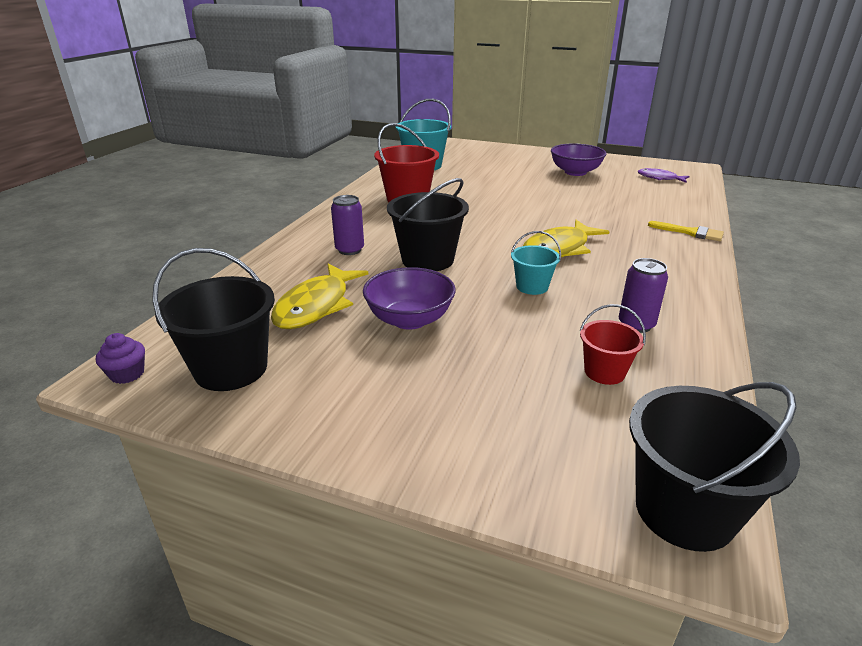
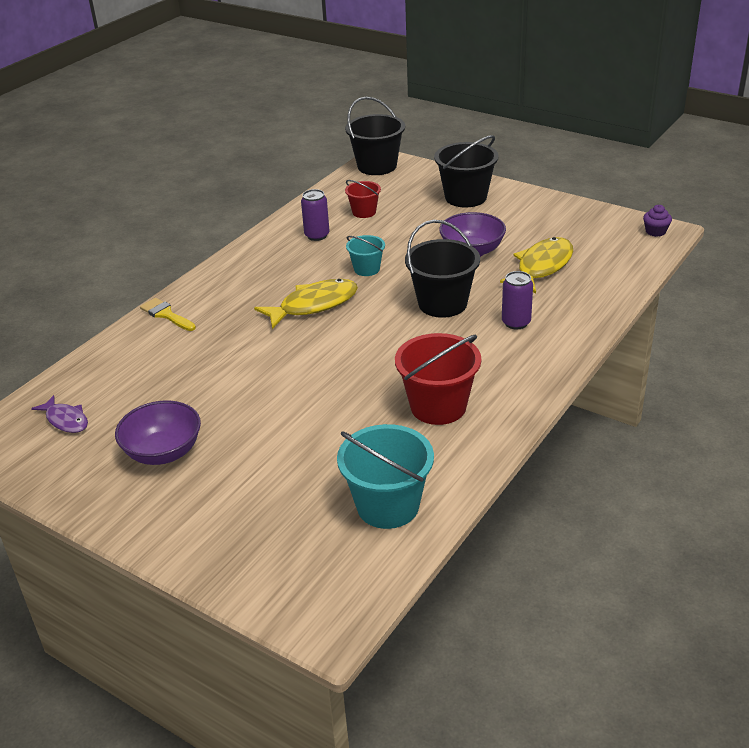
camera: 165 degrees left, 5 degrees up
(231, 369) = (590, 230): black bucket -> black bucket (465, 197)

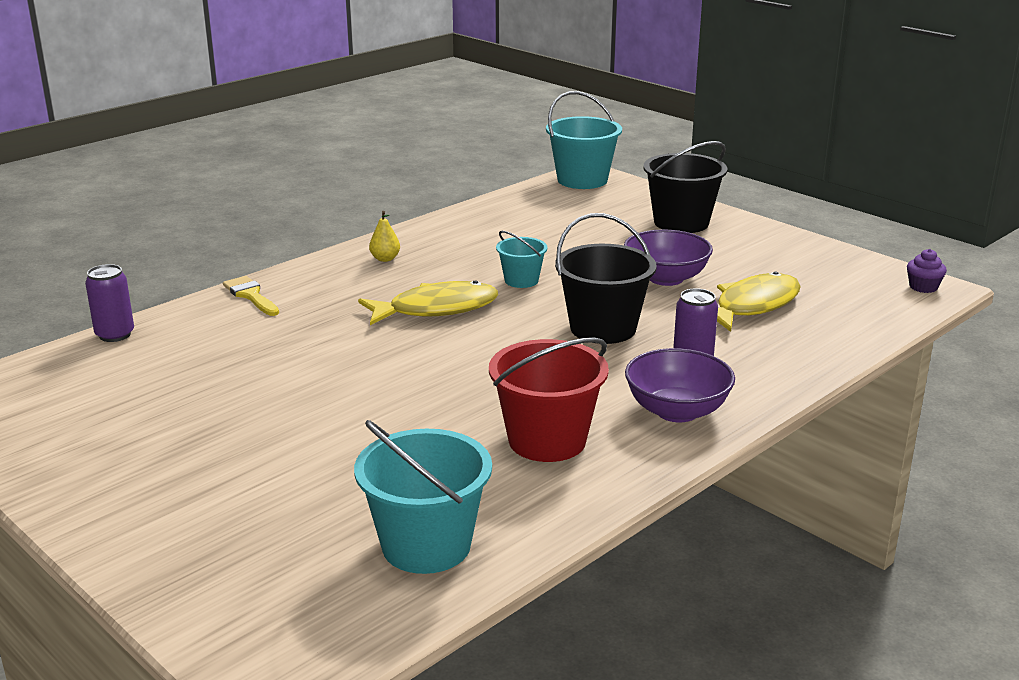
camera: 10 degrees right, 10 degrees down
(66, 420) = (70, 387): purple fish -> none
(163, 452) = (167, 438): purple bowl -> purple bowl (677, 411)
(255, 264) = (385, 259): none -> yellow pear
(317, 235) = (475, 239): purple can -> purple can (115, 335)
(364, 212) = (545, 223): red bucket -> none
(377, 166) = (582, 180): black bucket -> turquoise bucket

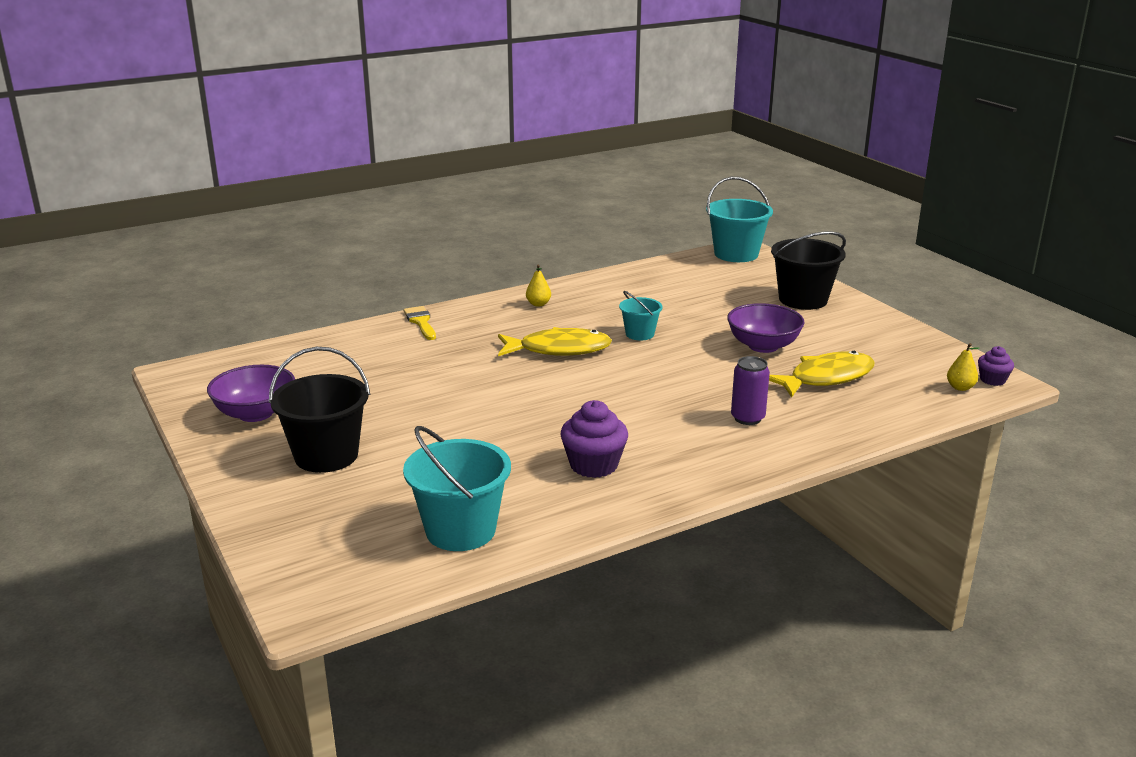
camera: 15 degrees right, 0 degrees up
(115, 335) = (308, 341): purple can -> none
(547, 440) = (593, 465): red bucket -> purple cupcake
(603, 328) = (686, 381): black bucket -> black bucket (326, 455)
(677, 411) = (712, 456): purple bowl -> purple bowl (255, 413)
(895, 299) = (960, 387): none -> yellow pear

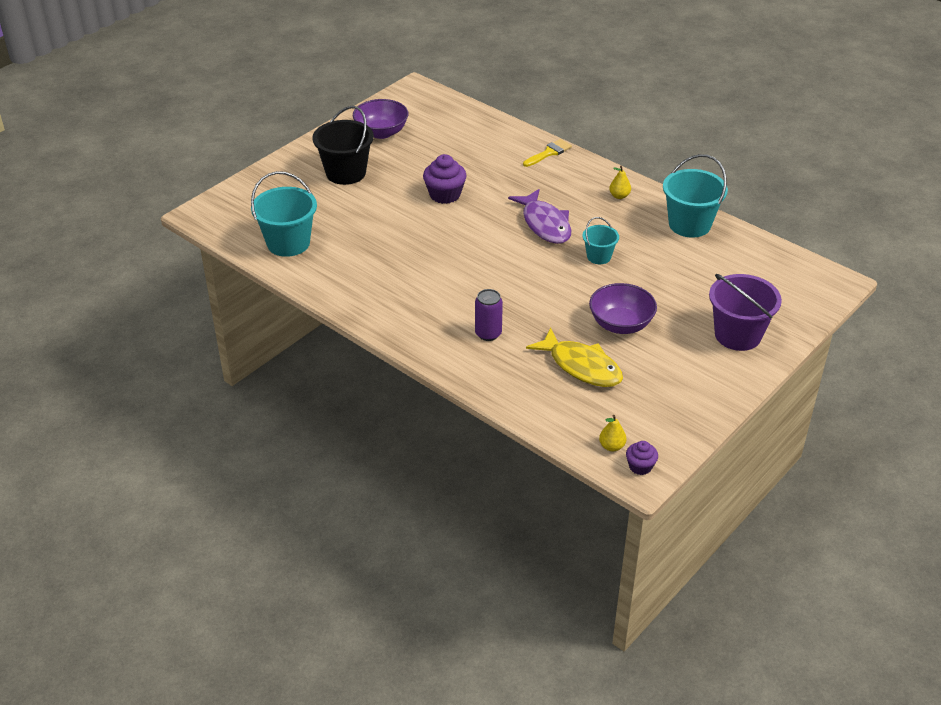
camera: 70 degrees right, 15 degrees up
(559, 349) = (545, 224): yellow fish -> purple fish
(593, 465) = (385, 276): purple cupcake -> purple cupcake (445, 195)
(736, 254) = (818, 279): turquoise bucket -> turquoise bucket (689, 224)
(803, 300) = (738, 335): black bucket -> purple bucket

